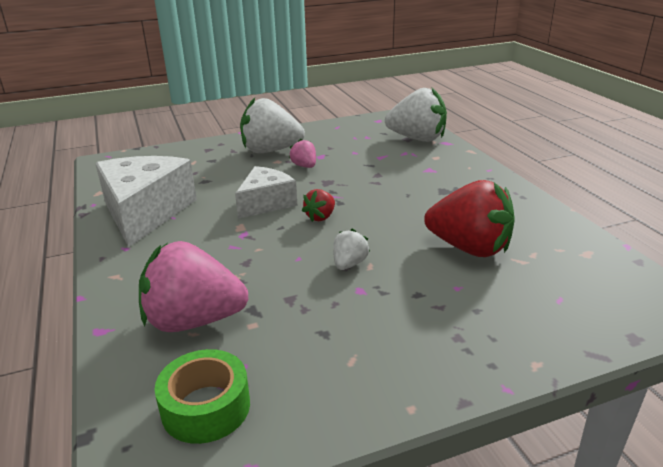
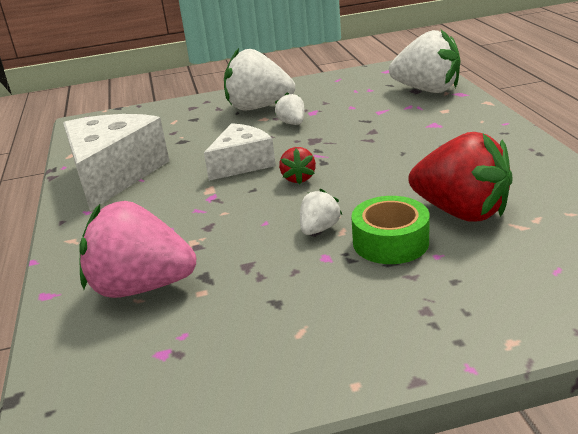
camera: 10 degrees right, 0 degrees up
(206, 407) = (136, 375): green tape -> green tape (390, 242)
(304, 166) = (292, 123): pink strawberry -> white strawberry
(320, 217) = (298, 178): red strawberry -> red strawberry turned 45 degrees counterclockwise

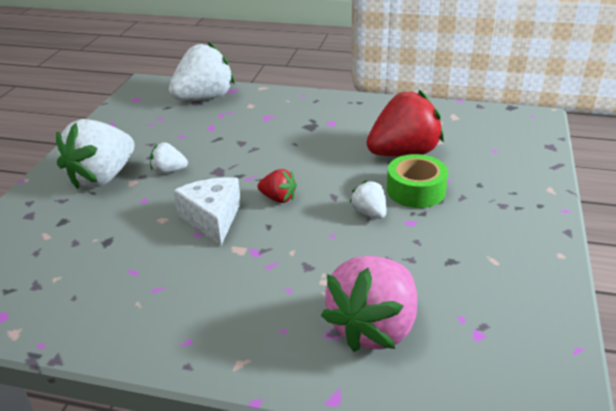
camera: 65 degrees left, 5 degrees up
(113, 175) = (124, 306): white cheese -> none

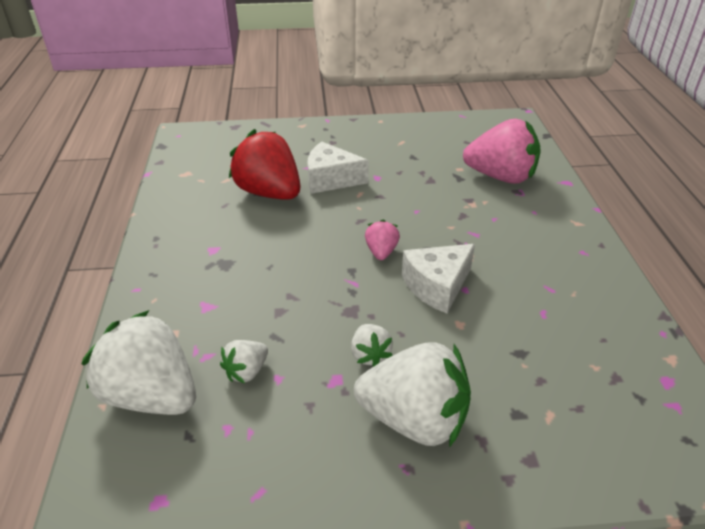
camera: 110 degrees left, 5 degrees up
(278, 198) = (381, 252): red strawberry -> pink strawberry
(369, 213) = (376, 197): white strawberry -> white strawberry (246, 371)
(416, 190) = (331, 179): green tape -> white cheese

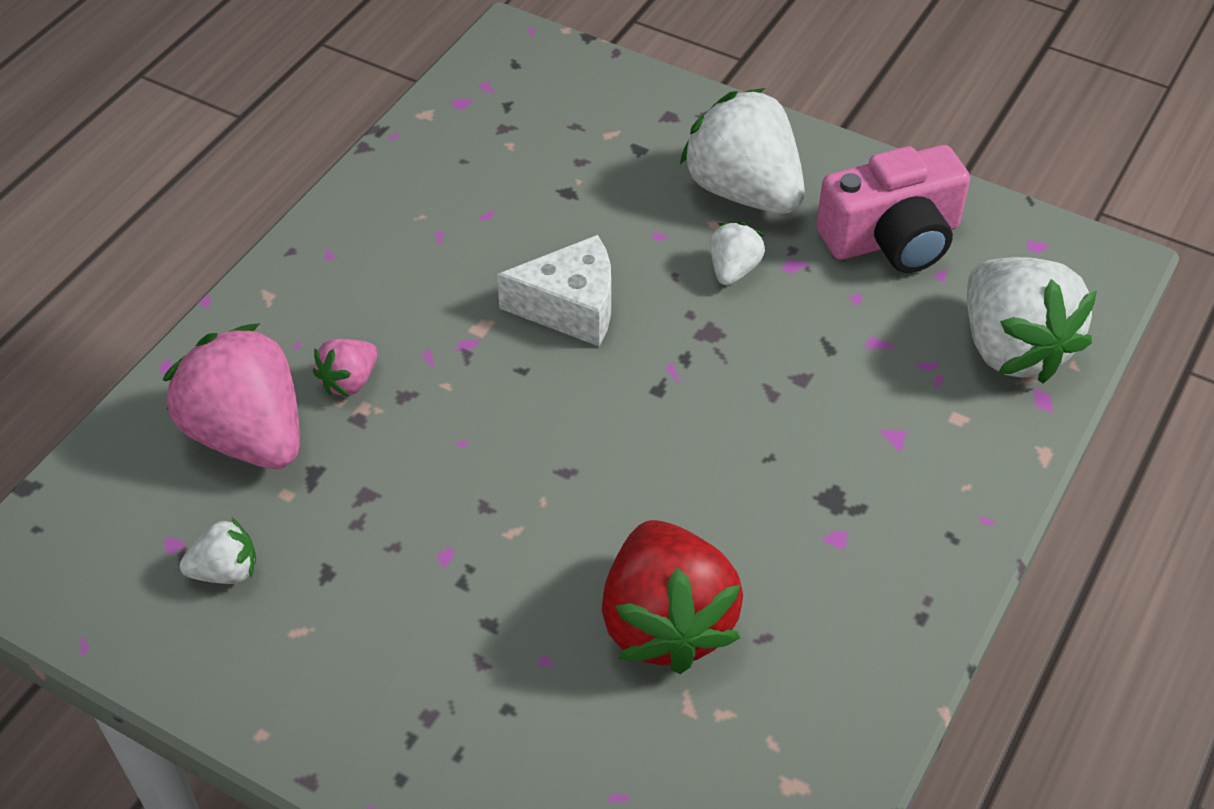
camera: 145 degrees left, 10 degrees up
(246, 371) = (888, 321): white strawberry -> white strawberry (226, 571)
(279, 440) = (892, 238): none -> pink camera
(331, 179) = (531, 596): white cheese -> none
(381, 252) = (590, 395): pink strawberry -> pink strawberry (349, 381)

